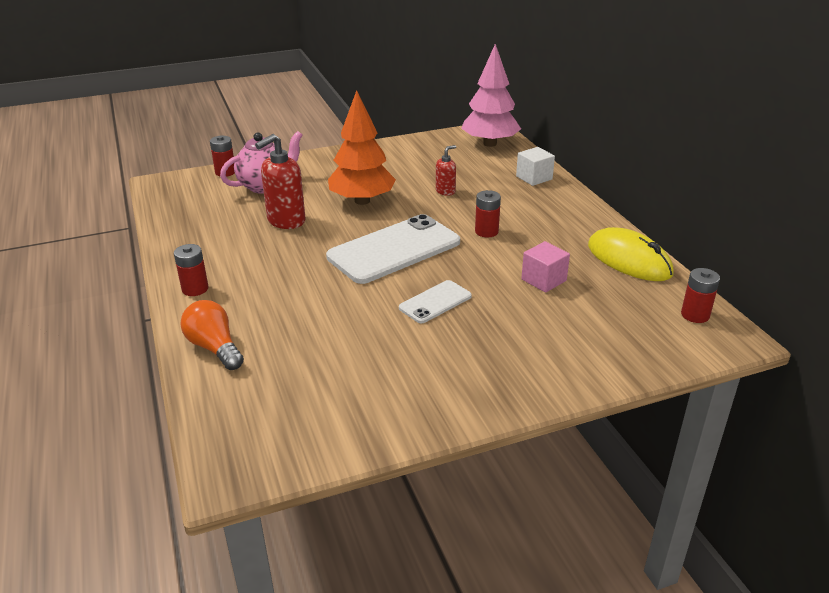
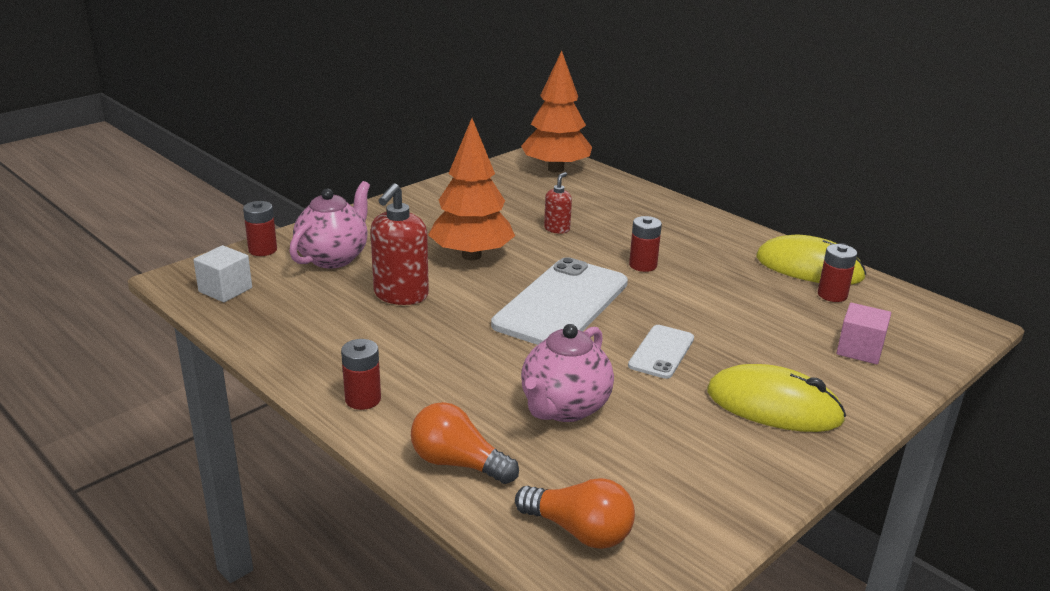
camera: 25 degrees left, 5 degrees down
(250, 416) = (579, 531): none -> orange light bulb
(322, 327) = (564, 408): none -> pink teapot
(484, 364) = (773, 406): none -> yellow mouse
(490, 143) = (556, 169): pink tree -> orange tree
(534, 178) = (637, 199): white cube -> white cube (225, 290)
(543, 280) = (748, 305): pink cube -> pink cube (859, 350)
(695, 315) = (916, 310): red battery -> red battery (832, 295)

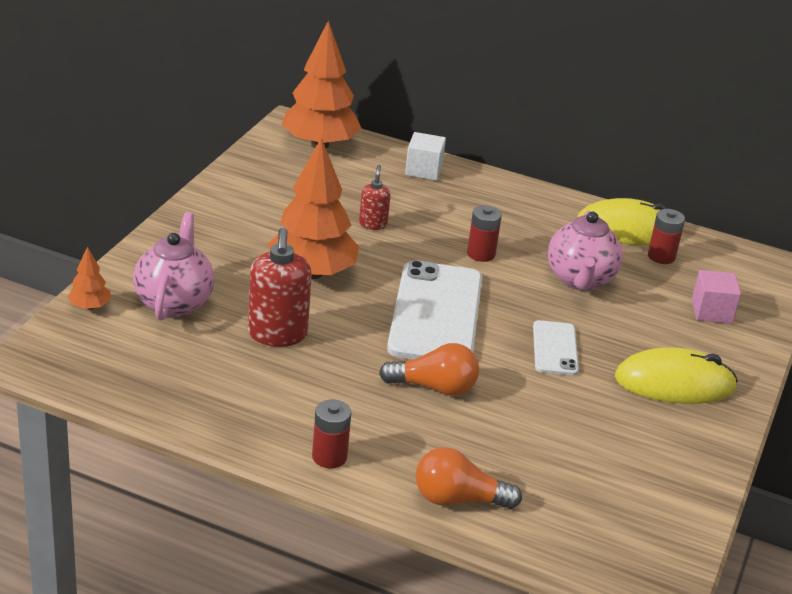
camera: 25 degrees left, 5 degrees up
(225, 290) = (92, 364): white cube -> white cube (423, 170)
(262, 250) = (89, 307): red battery -> orange tree
(564, 408) = (510, 424): pink teapot -> pink teapot (580, 280)
(579, 531) = (594, 535): orange light bulb -> orange light bulb (434, 387)

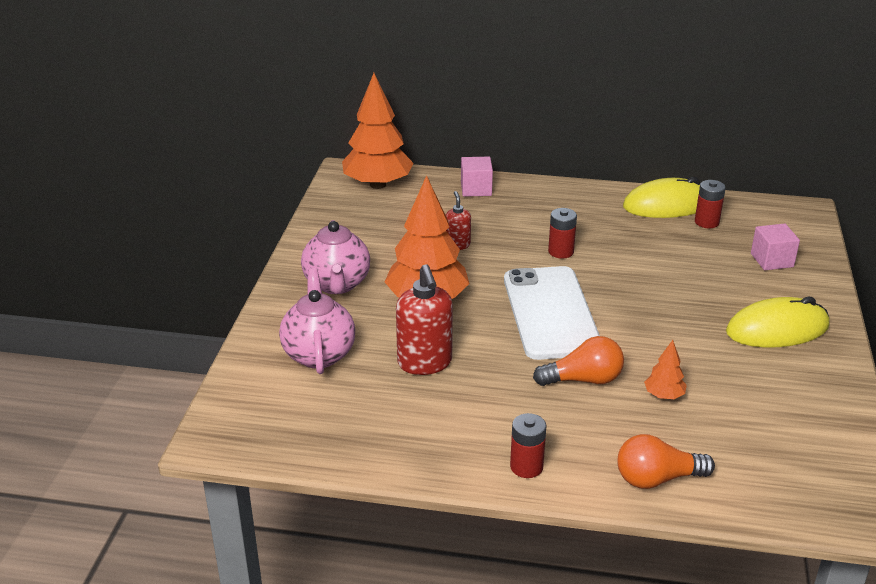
camera: 10 degrees left, 0 degrees up
(89, 307) = (244, 375): orange tree -> orange tree (664, 395)
(423, 170) = (476, 189): white cube -> pink cube
(555, 348) = (665, 321): white phone -> none
(580, 280) = (653, 256): pink teapot -> pink teapot (337, 284)

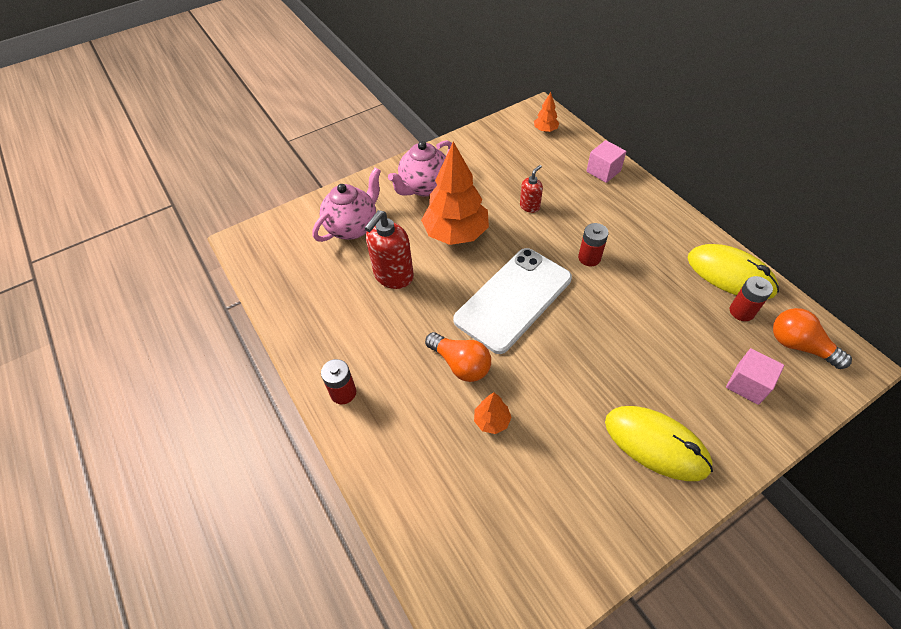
camera: 50 degrees right, 20 degrees up
(378, 184) = (545, 130): orange tree -> orange tree, size x0.44
(657, 479) = (397, 474): orange light bulb -> orange light bulb (799, 346)

